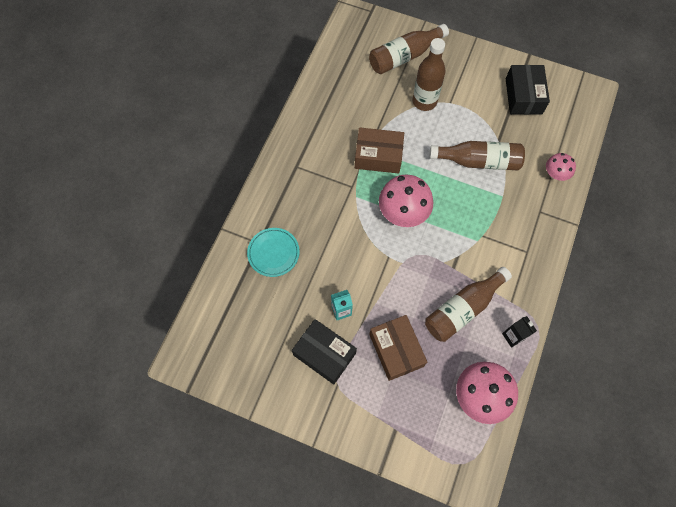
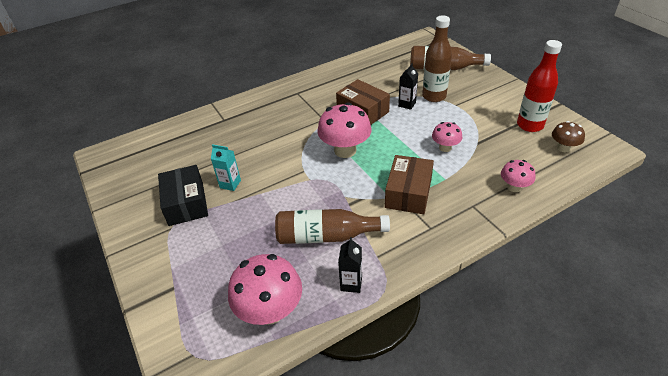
camera: 40 degrees right, 25 degrees down
(273, 253) = (226, 129): turquoise plate -> none
(396, 350) = (239, 232): brown box -> brown box (408, 193)
(409, 125) = (407, 104): none -> black carton
(478, 161) = (445, 148): brown bottle -> pink mushroom
(523, 96) = (530, 125): black box -> red bottle
(562, 109) = (563, 148): none -> brown mushroom

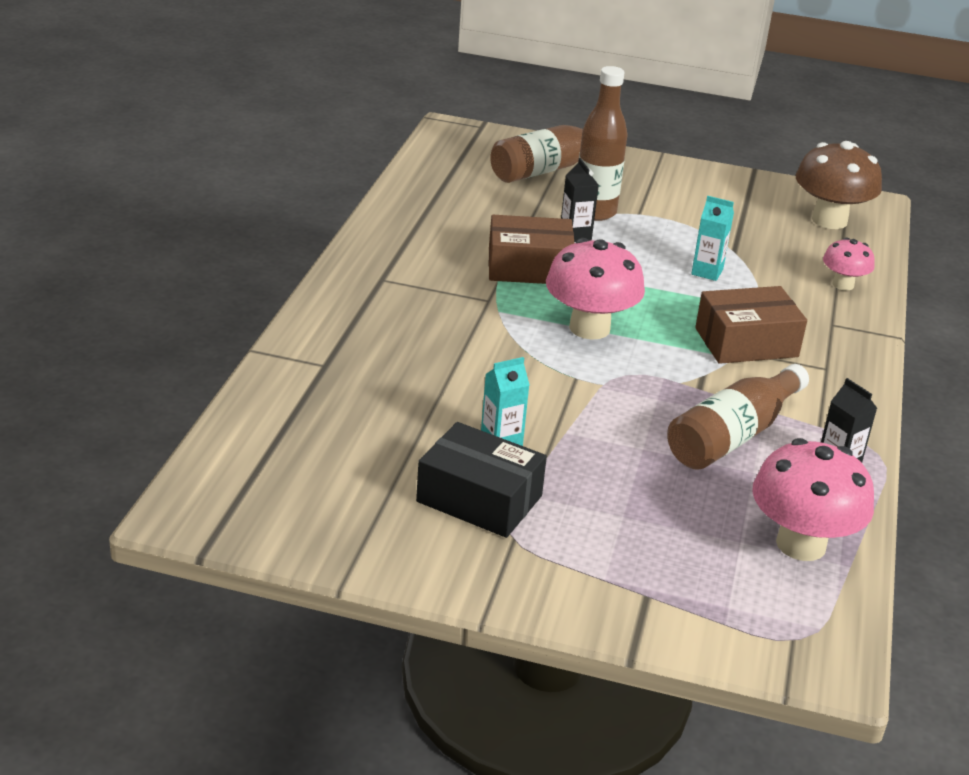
camera: 50 degrees left, 10 degrees down
(408, 193) = (746, 342): brown box -> brown box turned 75 degrees counterclockwise
(445, 148) = (707, 272): pink mushroom -> turquoise carton
(530, 125) = (760, 207): red bottle -> none
(563, 148) = (829, 220): brown mushroom -> brown mushroom, size x1.79

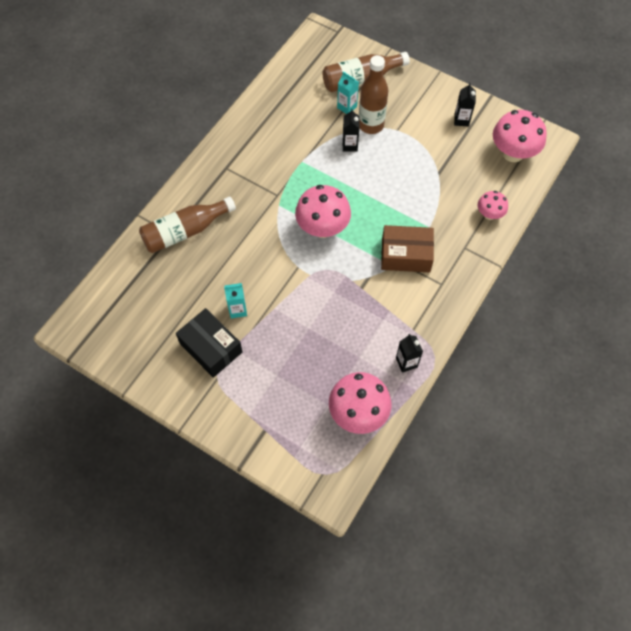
camera: 20 degrees right, 30 degrees up
(529, 267) = (311, 170): brown box -> none
(707, 272) = (412, 190): turquoise carton -> turquoise carton (347, 107)
(729, 195) = (461, 120): none -> black carton
(732, 436) = (361, 328): brown bottle -> brown bottle (185, 231)
(829, 220) = (513, 153): brown mushroom -> pink mushroom

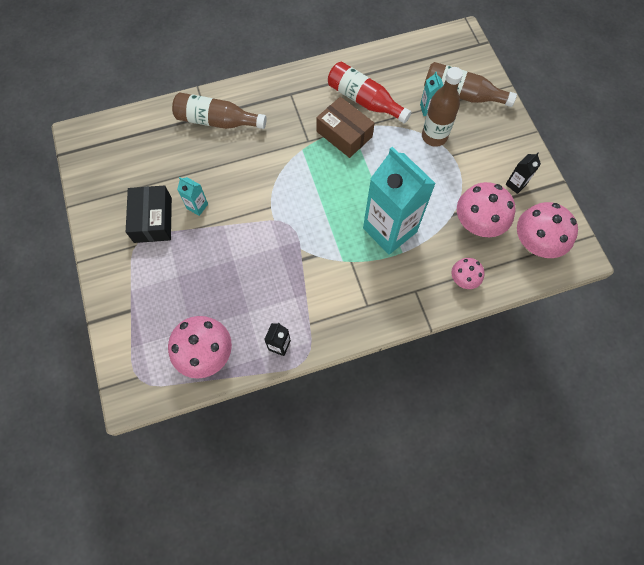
camera: 40 degrees right, 5 degrees up
(291, 133) = (364, 100): none -> red bottle
(322, 228) = (317, 191): pink mushroom -> pink mushroom (477, 224)
(350, 145) = (401, 141): black carton -> none
(404, 217) = (389, 230): none -> turquoise carton
(406, 255) = (361, 260): brown box -> brown box (344, 134)

